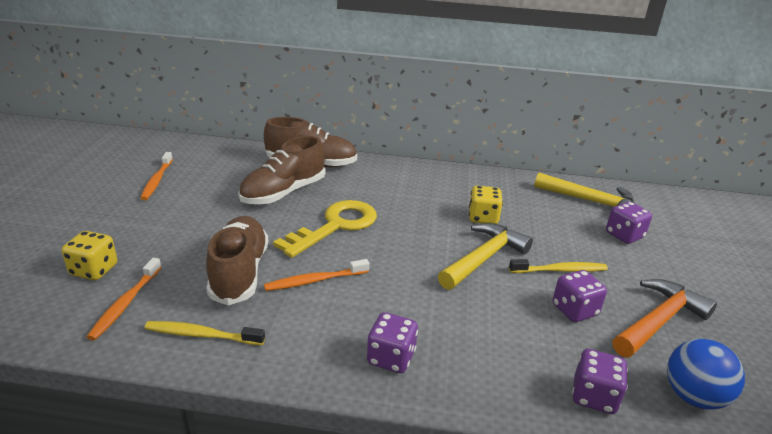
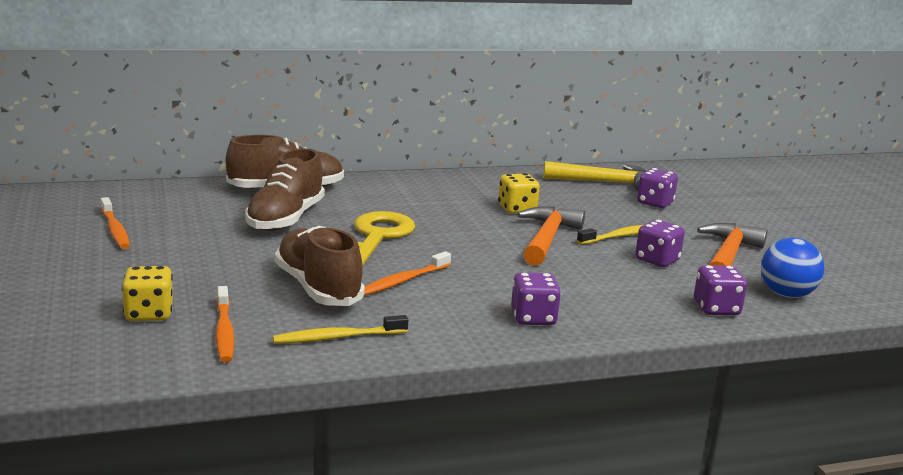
camera: 25 degrees left, 10 degrees down
(484, 258) = (547, 239): yellow hammer -> orange hammer

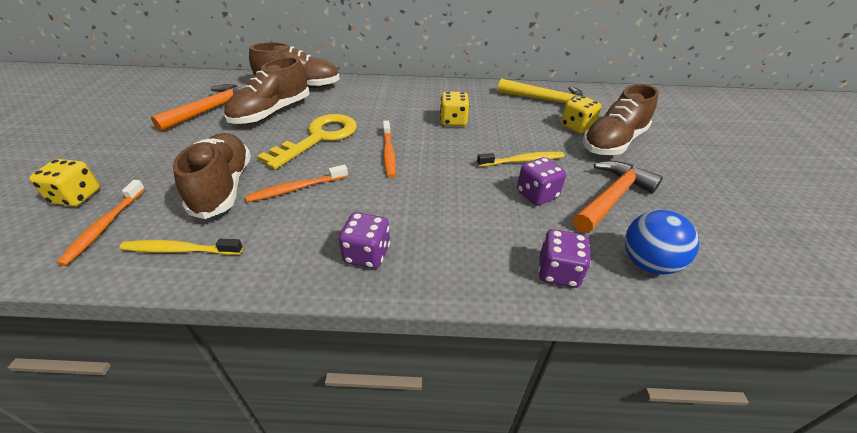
camera: 20 degrees right, 20 degrees up
(115, 229) = (151, 110): orange toothbrush -> orange toothbrush (388, 153)
(547, 239) = (454, 156): orange hammer -> orange hammer (211, 110)
(655, 203) = (576, 127): purple dice -> yellow dice
(700, 213) = (613, 142): none -> brown shoe

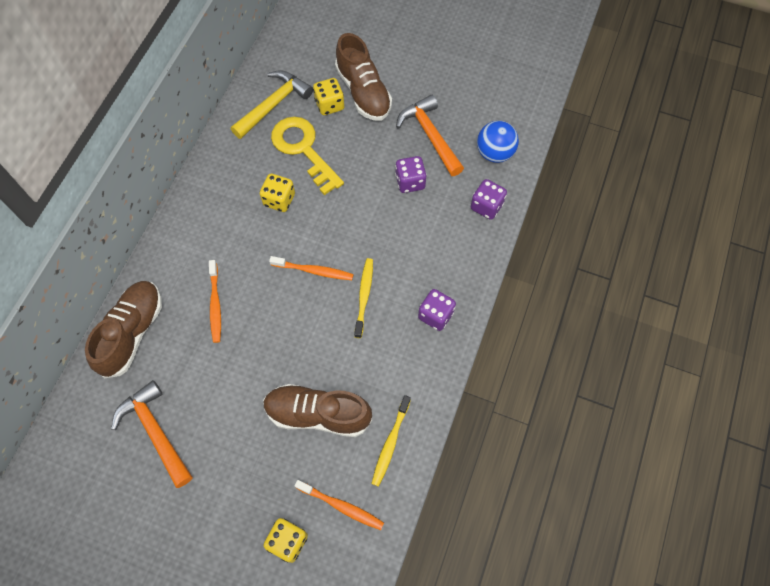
camera: 70 degrees left, 25 degrees up
(271, 113) = (190, 367): brown shoe -> none
(296, 188) = (341, 354): orange toothbrush -> orange toothbrush (215, 304)
(319, 138) = (264, 326): yellow key -> yellow key (303, 149)
(522, 161) = (364, 171): yellow toothbrush -> yellow toothbrush (364, 296)

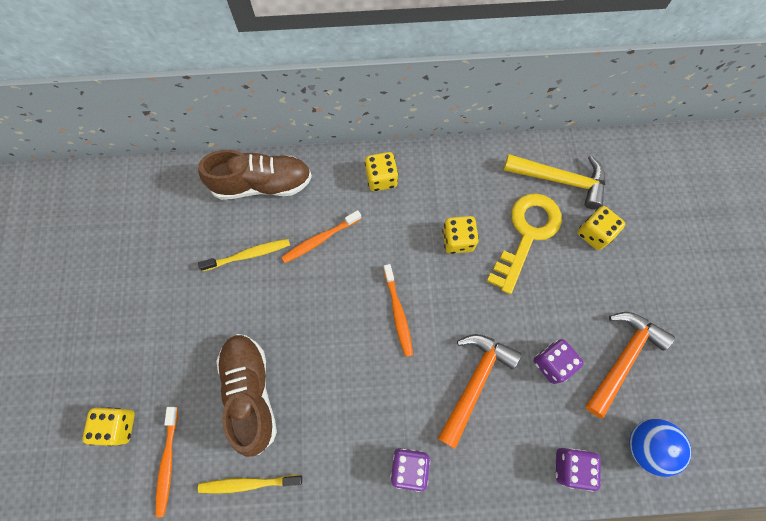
camera: 65 degrees right, 5 degrees up
(155, 432) = (179, 253): orange hammer -> orange hammer (474, 382)
(190, 232) = (381, 179): none -> yellow dice
(363, 92) = (631, 260): brown shoe -> none
(364, 296) = (394, 378): yellow toothbrush -> yellow toothbrush (248, 255)

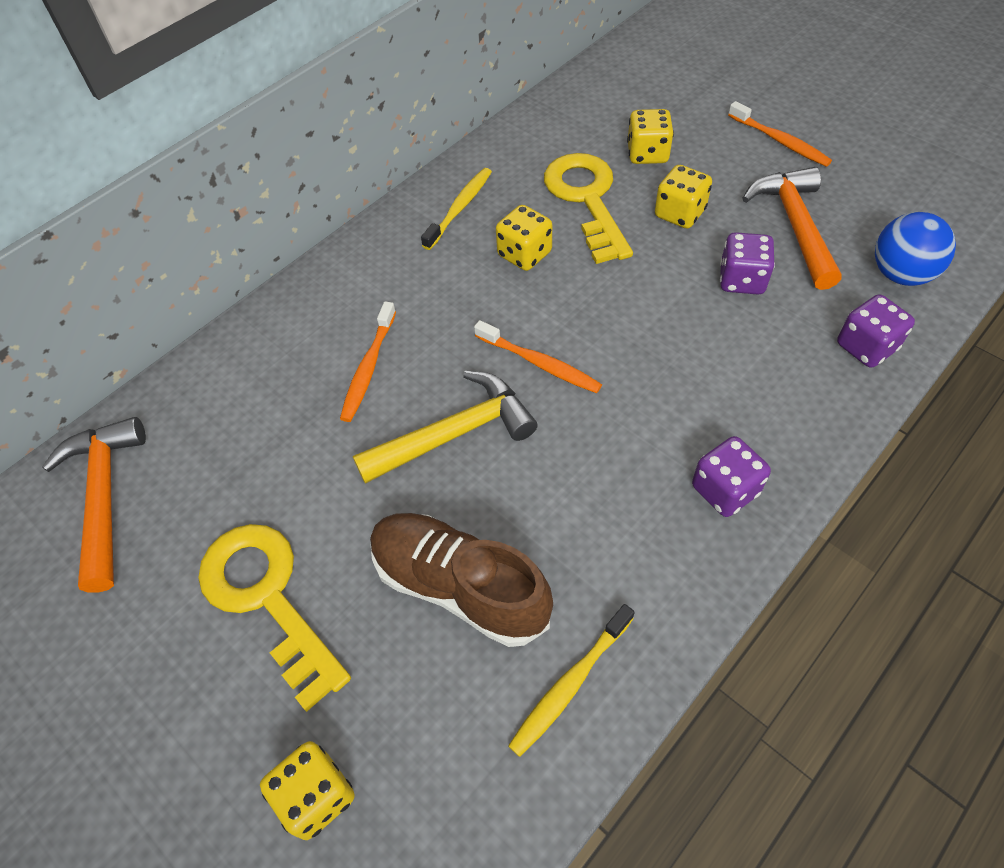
camera: 40 degrees left, 15 degrees down
(168, 462) = (438, 768): orange toothbrush -> orange toothbrush (780, 141)
(176, 319) = (267, 597): none -> yellow key
(248, 255) = (293, 451): yellow toothbrush -> yellow toothbrush (459, 208)
(262, 184) = (232, 371): brown shoe -> none
(381, 179) = (376, 263): yellow dice -> yellow dice (679, 213)
(474, 382) = (692, 357): orange hammer -> orange hammer (104, 496)
(560, 180) = (564, 137): yellow hammer -> yellow hammer (454, 433)

